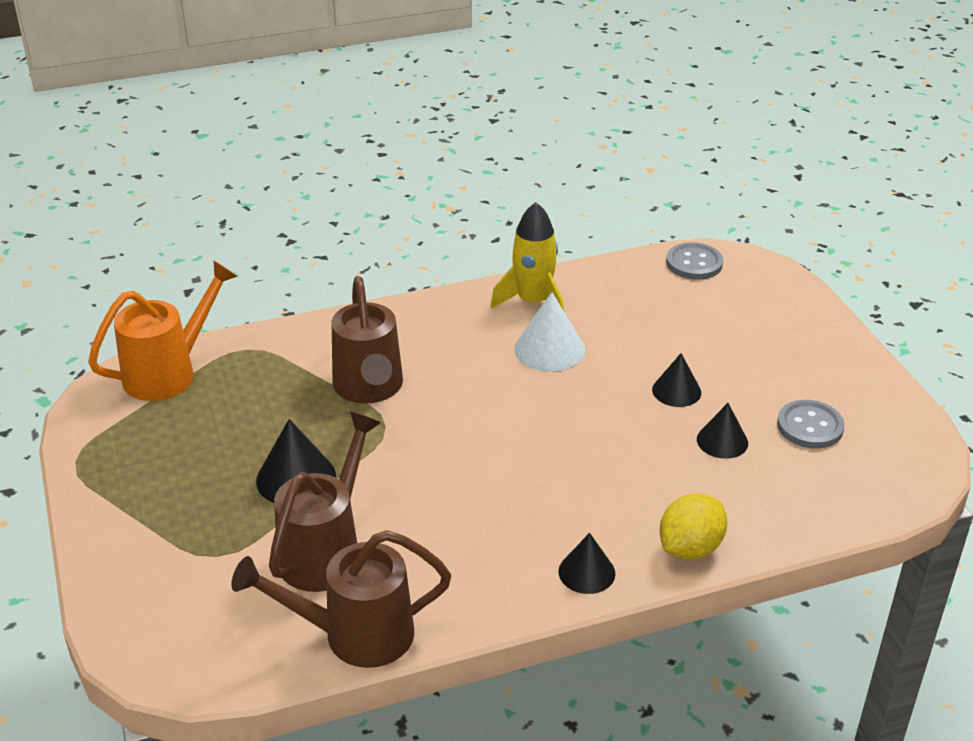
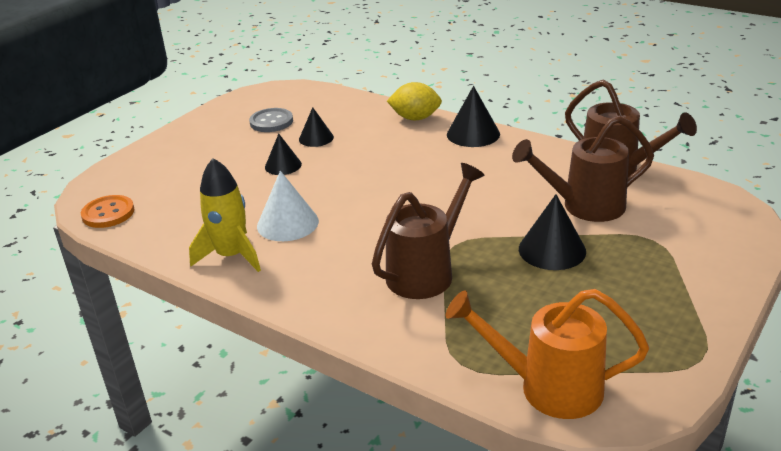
camera: 125 degrees left, 5 degrees down
(586, 572) = (473, 134): black cone -> black cone, size x1.51
(694, 263) = (108, 213): grey button -> orange button

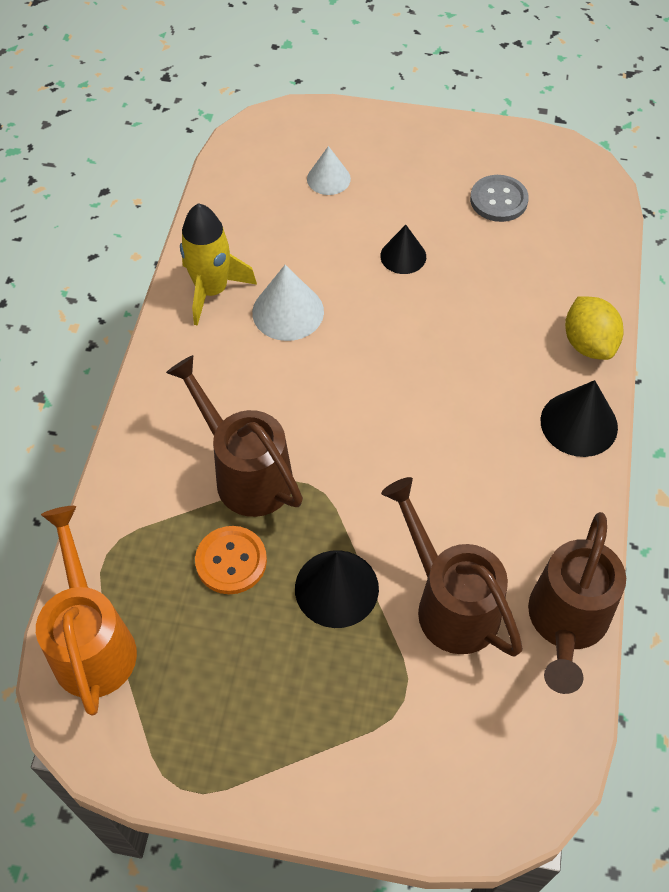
camera: 65 degrees right, 25 degrees up
(108, 213) = (245, 156): orange button -> orange button (231, 561)
(177, 181) = (328, 179): none -> white cone
(316, 138) = (481, 260): black cone -> none
(426, 272) = (246, 473): brown watering can -> brown watering can turned 150 degrees counterclockwise

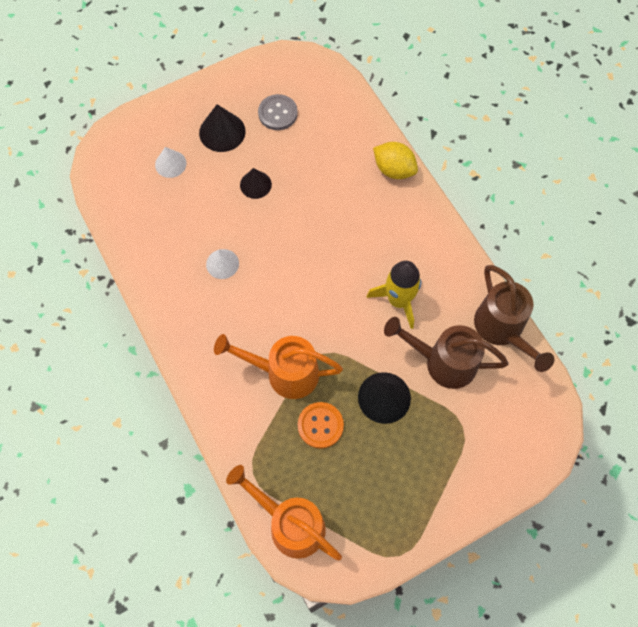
camera: 40 degrees left, 10 degrees up
(212, 290) = (168, 281): yellow rocket -> yellow rocket (398, 300)
(246, 473) = (285, 373): brown watering can -> orange watering can
(288, 312) = (222, 264): white cone -> white cone, size x0.66
(579, 423) = (425, 219): black cone -> black cone (222, 132)

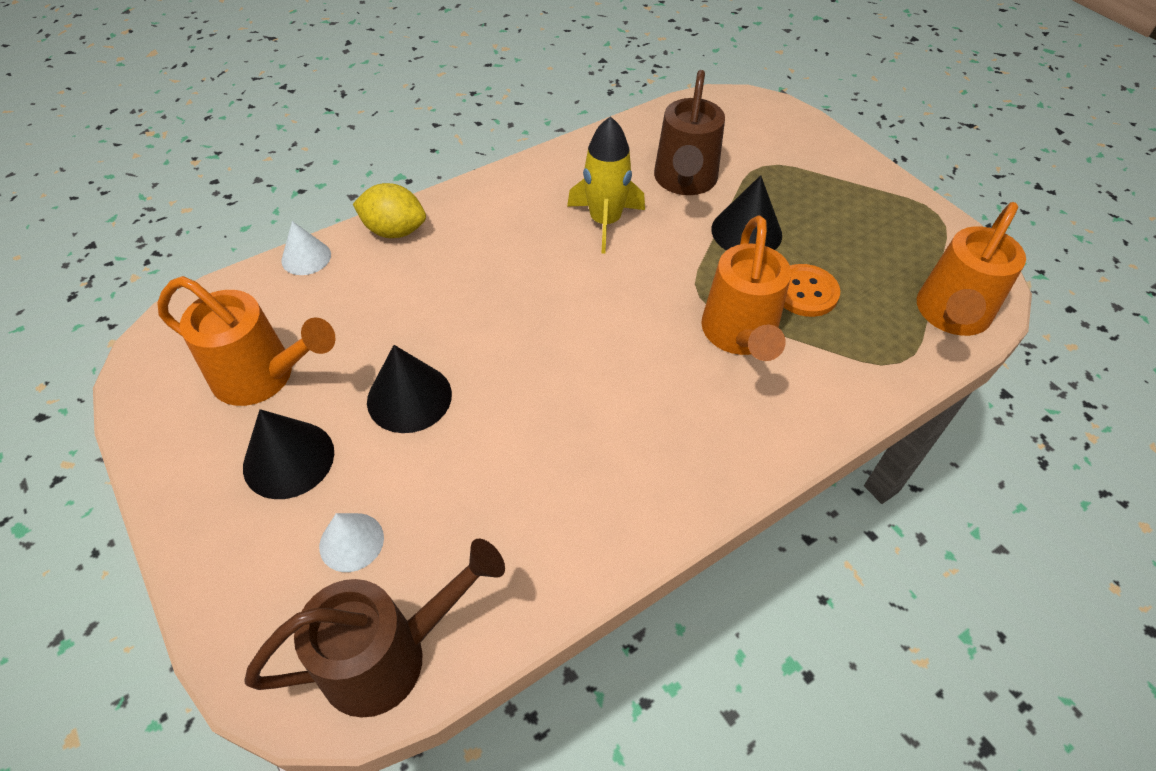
camera: 95 degrees left, 15 degrees down
(222, 264) = (566, 432): white cone -> white cone (306, 257)
(255, 184) = (409, 397): black cone -> black cone, size x1.51
(277, 113) = (263, 377): grey button -> orange watering can
(394, 169) = (394, 231): yellow lemon -> yellow lemon turned 75 degrees clockwise
(502, 330) = (631, 135): brown watering can -> brown watering can (389, 655)

